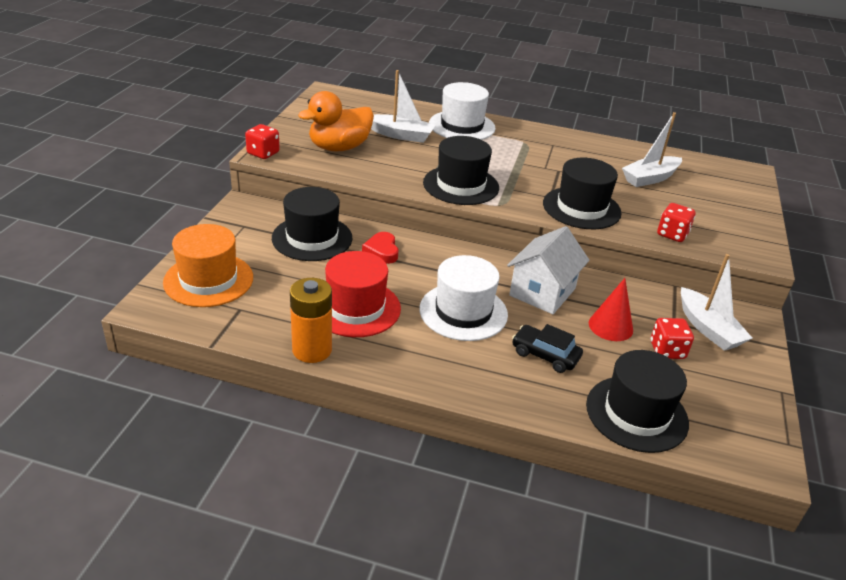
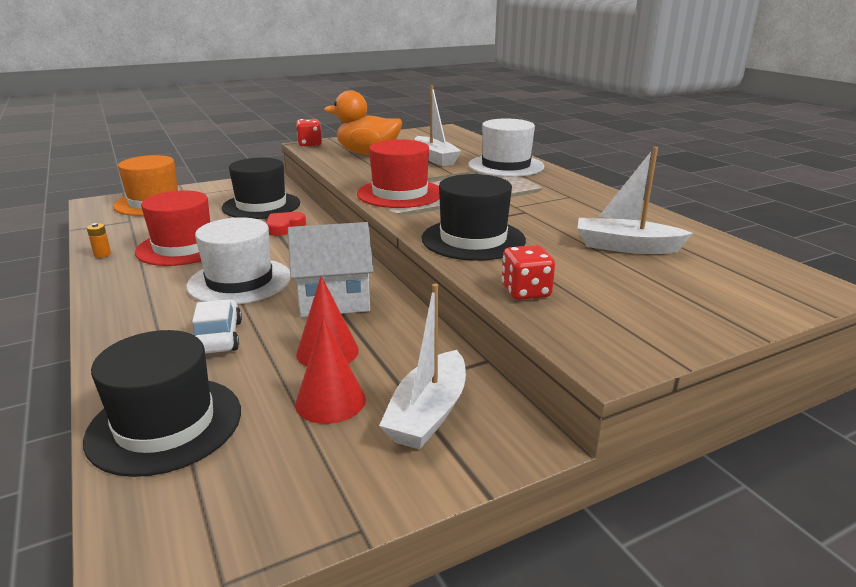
camera: 50 degrees right, 10 degrees down
(312, 350) = (102, 254): orange battery -> orange battery, size x0.42
(461, 185) = (400, 193): black hat -> red hat
(545, 355) = (218, 337): black car -> white car
(667, 350) = (330, 401): red dice -> red cone

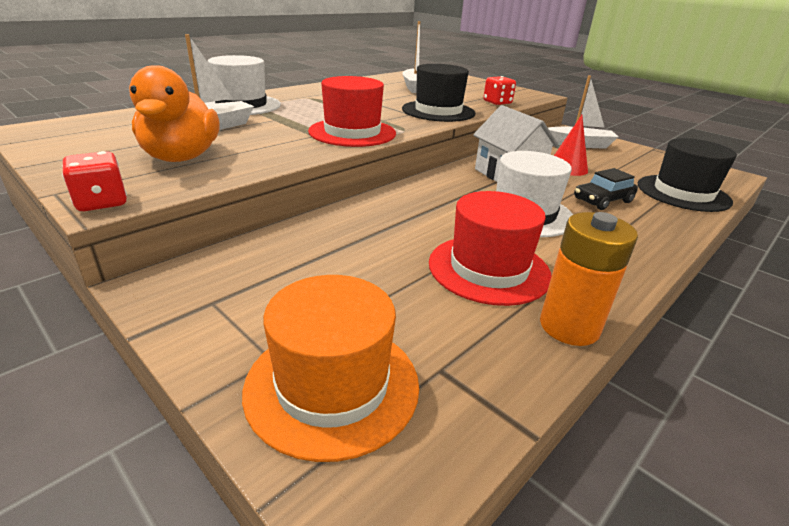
camera: 110 degrees left, 5 degrees up
(102, 254) = (569, 326): orange battery -> orange battery, size x2.40
(218, 337) = (602, 200): white car -> black car
(261, 205) = (310, 255): black hat -> none
(284, 227) = (383, 221): red heart -> none
(330, 401) = (603, 162): red cone -> none

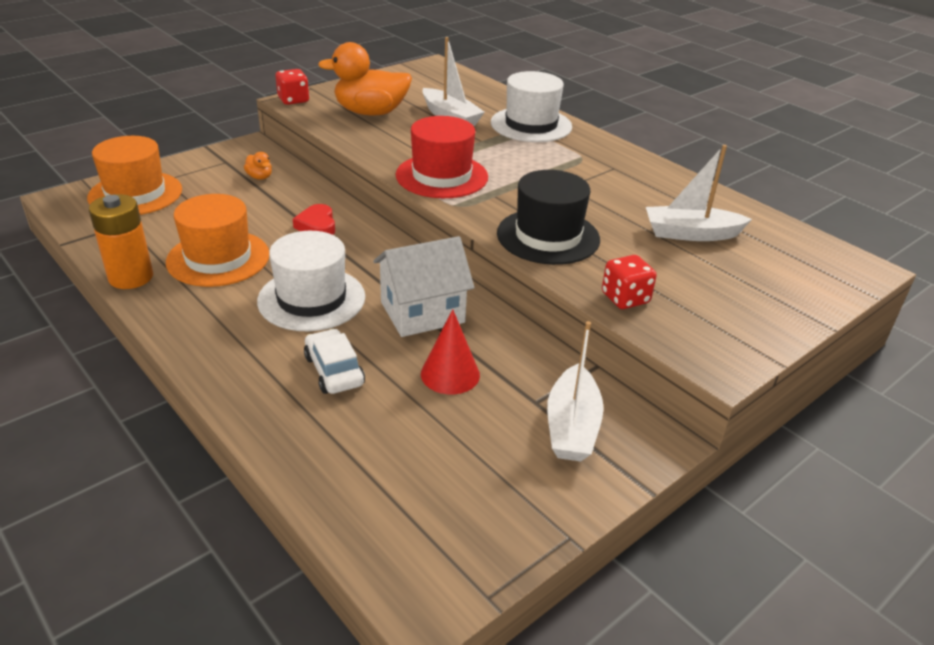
camera: 95 degrees right, 5 degrees up
(273, 265) = (260, 177): none -> orange duck
(395, 219) = (317, 226): none -> red heart
(489, 269) = (218, 258): red hat -> orange hat
(602, 200) = (334, 370): black car -> white car
(683, 193) = (347, 470): black hat -> none

